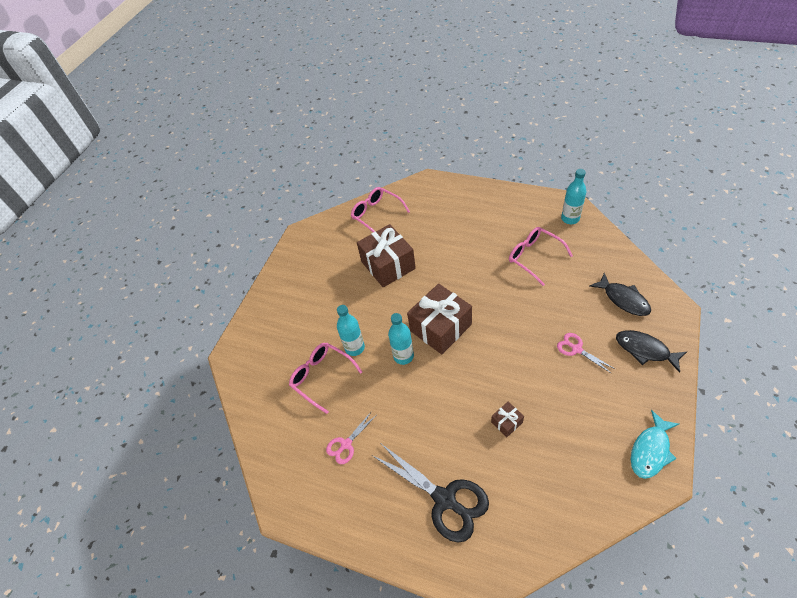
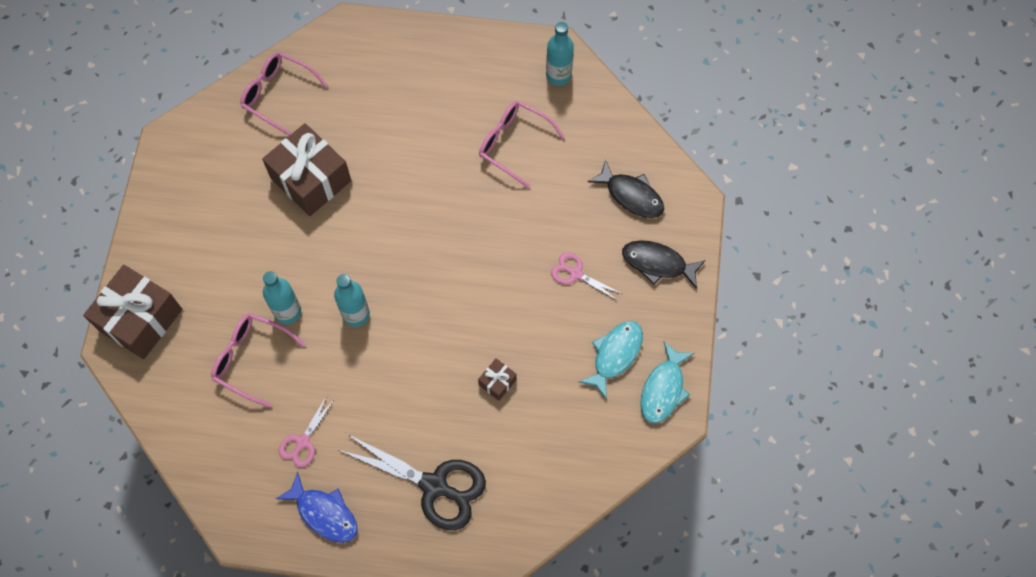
camera: 20 degrees left, 15 degrees up
(351, 506) = (324, 513): none -> blue fish
(440, 327) = (399, 266): brown gift -> brown gift (140, 319)
(607, 415) = (615, 355): none -> turquoise fish

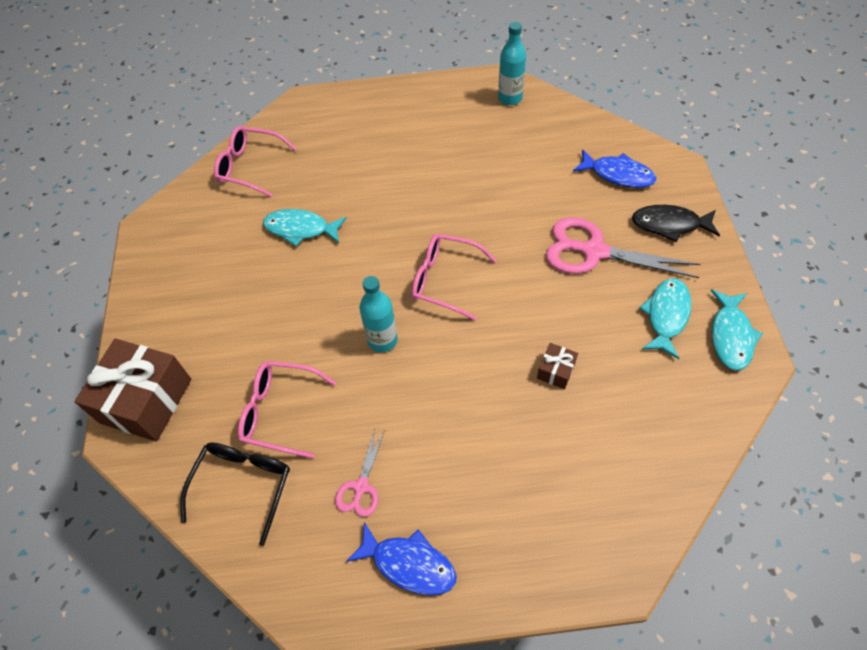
camera: 10 degrees left, 10 degrees down
(208, 415) = (243, 485): none -> black glasses
(287, 312) = (308, 355): turquoise bottle -> none
(310, 179) = (301, 229): brown gift -> turquoise fish
(434, 486) = (527, 498): black scissors -> none
(513, 144) = (489, 158): pink glasses -> pink glasses (444, 280)
(575, 274) = (594, 251): pink scissors -> pink scissors, size x1.93
(631, 195) = (618, 174): black fish -> blue fish

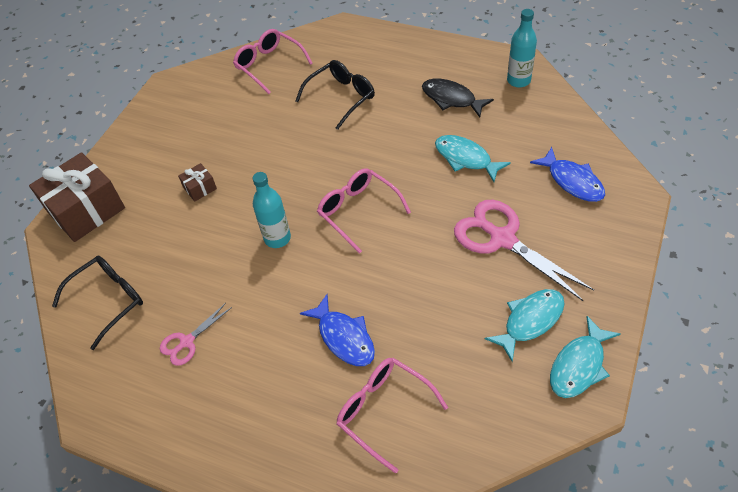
camera: 30 degrees right, 5 degrees down
(279, 412) = (168, 259): pink glasses -> pink glasses (383, 411)
(301, 229) = (274, 127): turquoise fish -> turquoise fish (465, 158)
(350, 173) = (341, 97): none -> black glasses
(409, 564) = (182, 416): blue fish -> blue fish (344, 337)
(555, 371) = (398, 324): brown gift -> brown gift (200, 188)
(670, 224) = (591, 244): black fish -> black fish (451, 99)

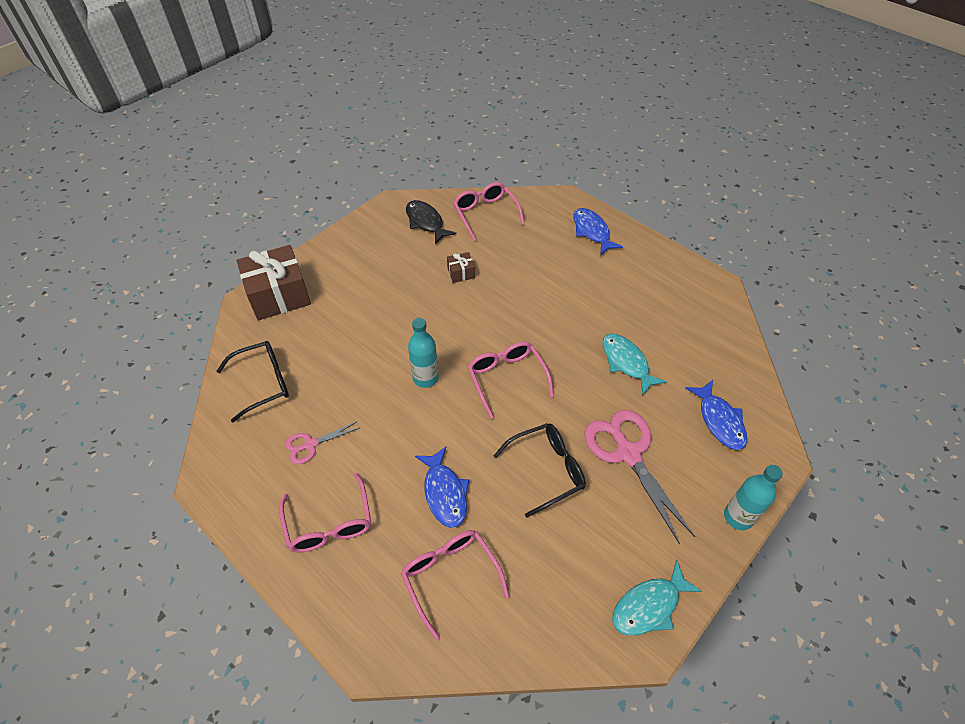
camera: 15 degrees right, 0 degrees up
(200, 188) = (379, 308): brown gift -> brown gift (461, 273)
(241, 409) = (329, 524): none -> pink glasses
(341, 97) = (537, 265): black glasses -> black glasses (547, 470)
(381, 50) = (592, 231): none -> blue fish
(451, 99) = (637, 300): black fish -> black fish (426, 222)
(518, 80) = (709, 303): turquoise bottle -> turquoise bottle (738, 517)
(530, 321) = (620, 543): turquoise fish -> none

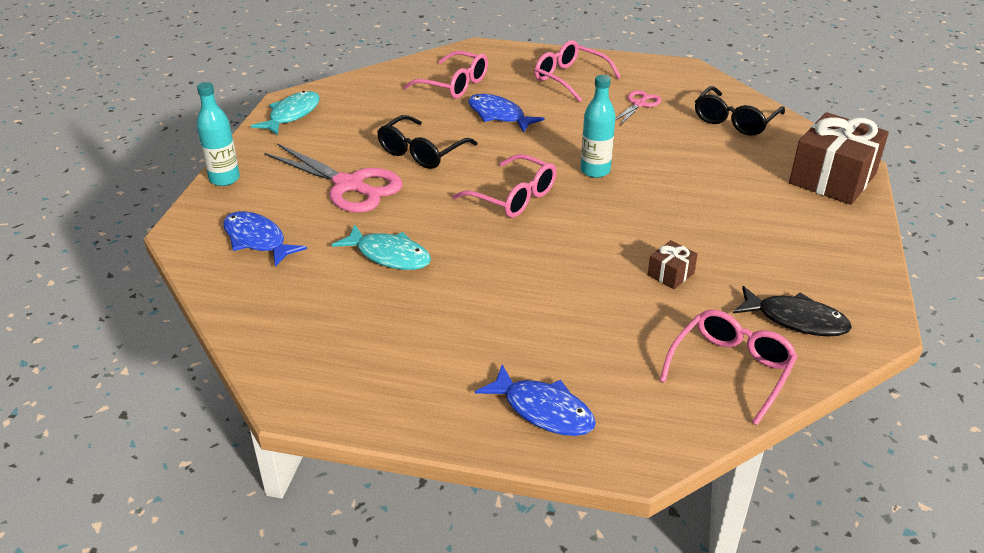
camera: 150 degrees right, 15 degrees down
(485, 214) = (731, 369): pink glasses -> pink glasses turned 90 degrees counterclockwise

